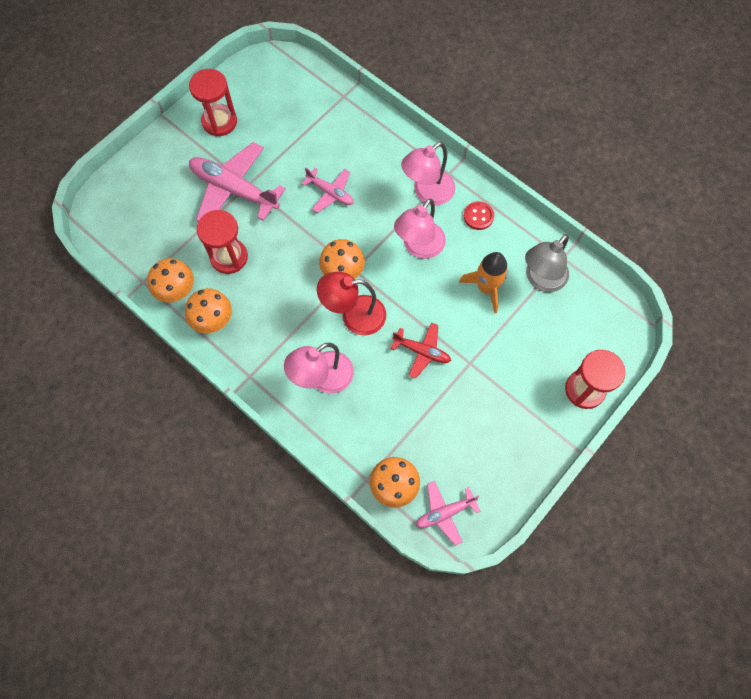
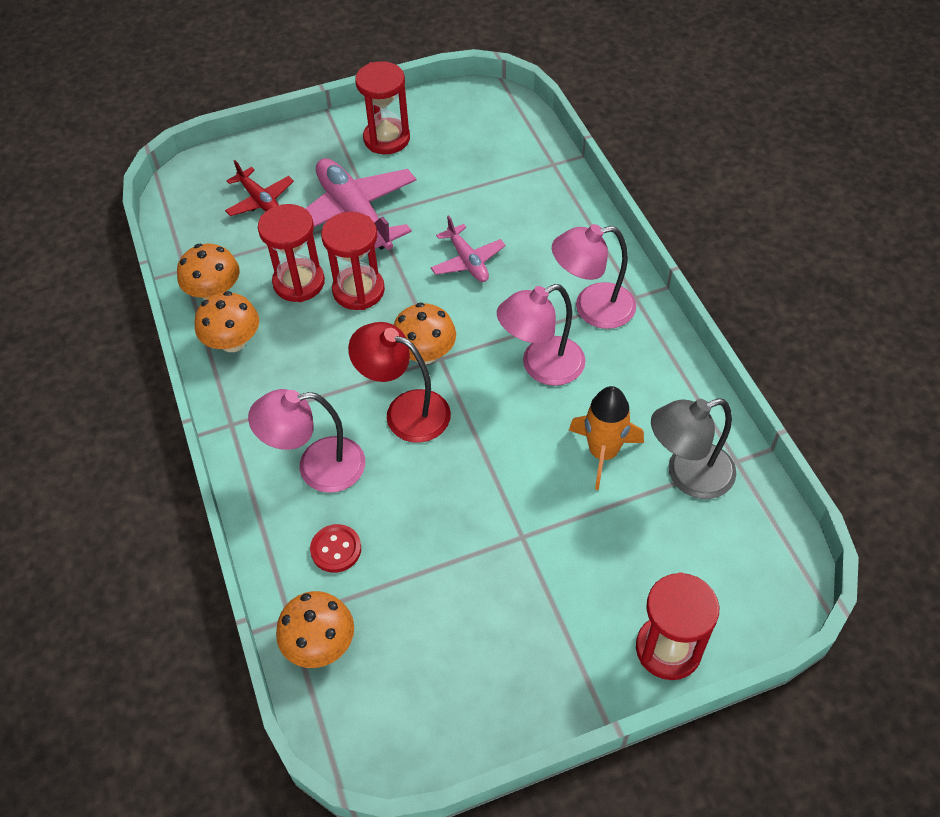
camera: 30 degrees right, 15 degrees down
(272, 245) = (358, 290): none -> red hourglass
(422, 351) = (465, 493): red plane -> red plane (260, 200)
(445, 513) = (365, 716): pink plane -> none
(478, 216) = (645, 362): red button -> red button (336, 549)

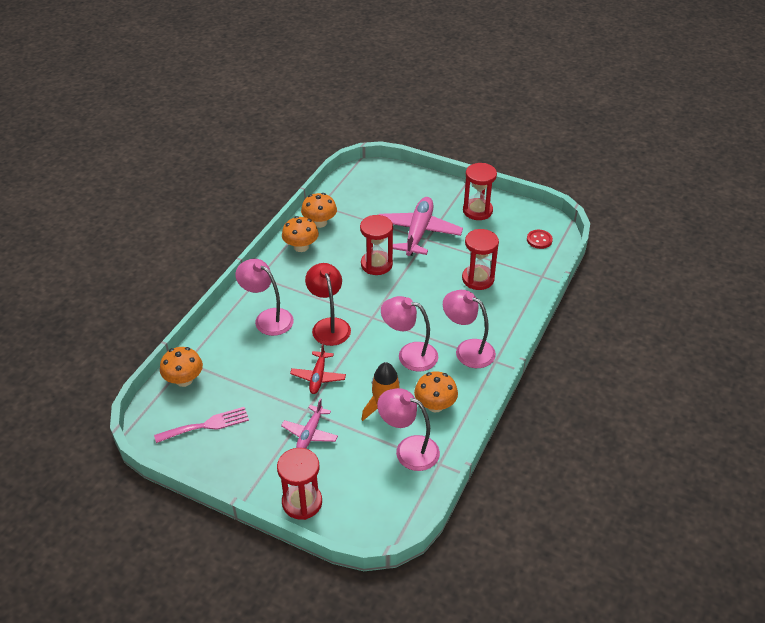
camera: 45 degrees right, 10 degrees down
(260, 200) = (387, 199): red plane -> red plane (318, 377)
(299, 282) = (357, 243): red hourglass -> red hourglass (478, 279)
(336, 549) = (234, 353): red button -> red button (539, 240)
(425, 353) = (368, 310): orange mushroom -> orange mushroom (435, 405)
(432, 672) = (206, 425): none -> pink fork
(467, 261) = (440, 288): pink plane -> pink plane (310, 433)
(687, 475) = (408, 449): grey lamp -> pink lamp

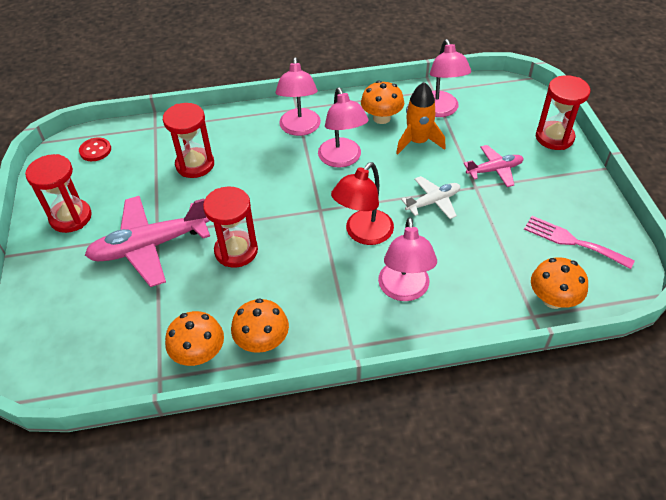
camera: 125 degrees left, 5 degrees up
(318, 377) = (433, 202): red plane -> white plane

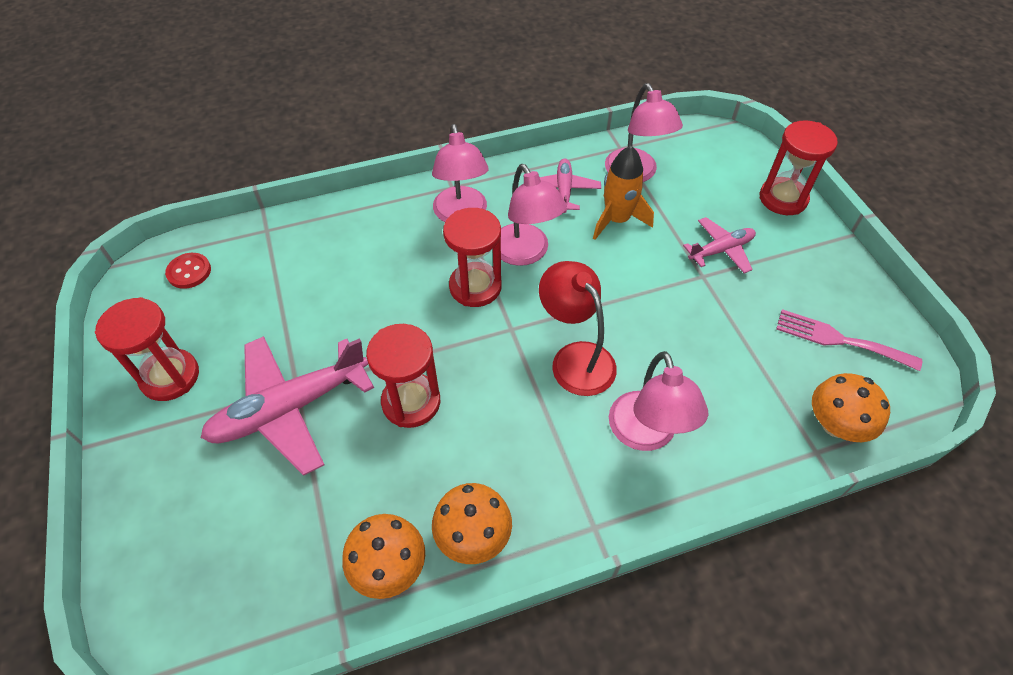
camera: 10 degrees left, 5 degrees up
(195, 165) = (331, 280): red hourglass -> red hourglass (475, 287)
(363, 234) = (575, 358): red lamp -> red lamp turned 120 degrees clockwise
(381, 118) = (563, 190): orange mushroom -> pink plane
(433, 202) = (654, 302): white plane -> none

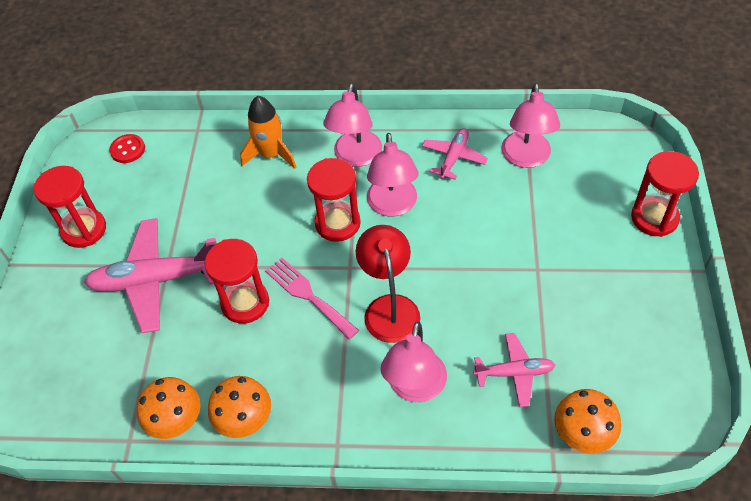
camera: 25 degrees right, 0 degrees up
(617, 220) = (487, 197): orange rocket -> orange rocket (271, 154)
(721, 250) = (566, 250): pink plane -> pink plane (514, 373)
(839, 340) = (630, 362): pink fork -> pink fork (308, 295)

